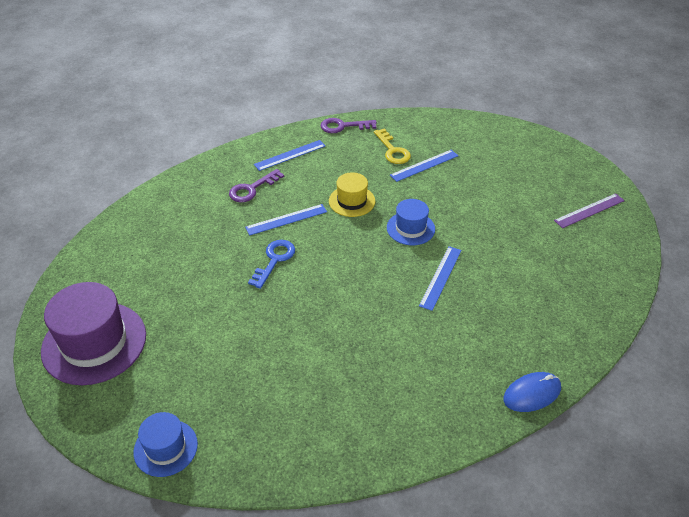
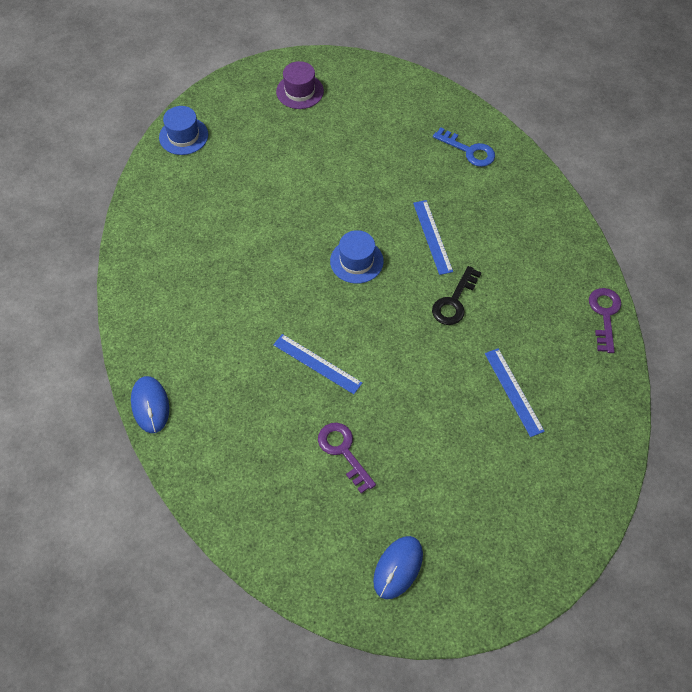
camera: 100 degrees right, 15 degrees up
(94, 343) = (300, 91): purple hat -> purple hat, size x0.55
(252, 189) = (488, 211): purple key -> purple key (343, 452)
(274, 260) = (372, 220): blue key -> blue key (468, 150)
(290, 155) = (547, 251): blue ruler -> none
(352, 201) = (454, 301): yellow hat -> black key
(392, 150) = (548, 362): yellow key -> none
(410, 228) = (399, 351): blue hat -> blue hat (356, 261)
(589, 210) = (398, 567): purple ruler -> blue mouse

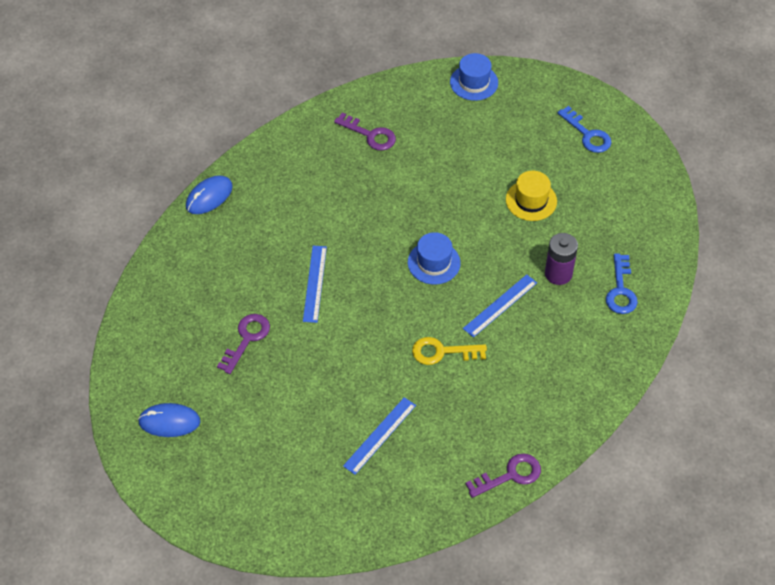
camera: 60 degrees right, 5 degrees down
(180, 238) = (370, 135): none -> purple key
(300, 91) = (587, 134): purple hat -> blue key
(339, 161) = (531, 200): none -> yellow hat
(426, 182) = (558, 274): none -> purple battery
(454, 301) = (442, 352): black key -> yellow key

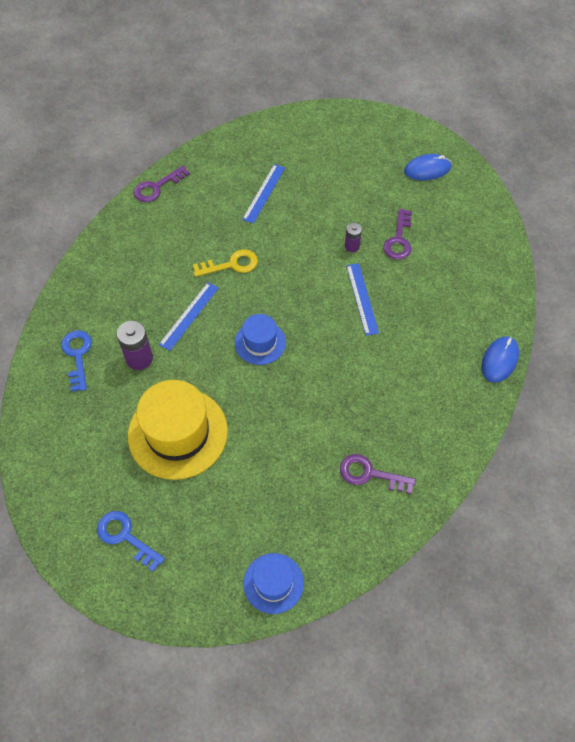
camera: 165 degrees right, 5 degrees up
(302, 343) = (352, 246): none -> purple battery
(531, 200) = (178, 433): yellow hat -> yellow hat, size x1.82

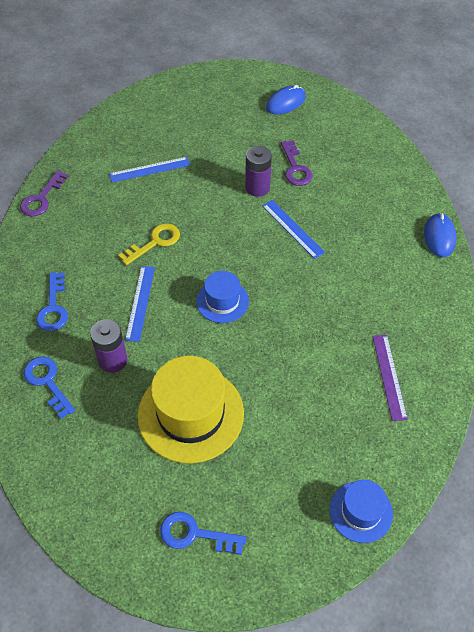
camera: 25 degrees left, 5 degrees down
(116, 291) = (53, 307): none -> blue key
(264, 193) = (150, 169): blue ruler -> blue ruler turned 75 degrees clockwise
(352, 246) = (257, 188): purple battery -> purple battery, size x1.65
(370, 474) = (389, 376): purple key -> purple ruler

